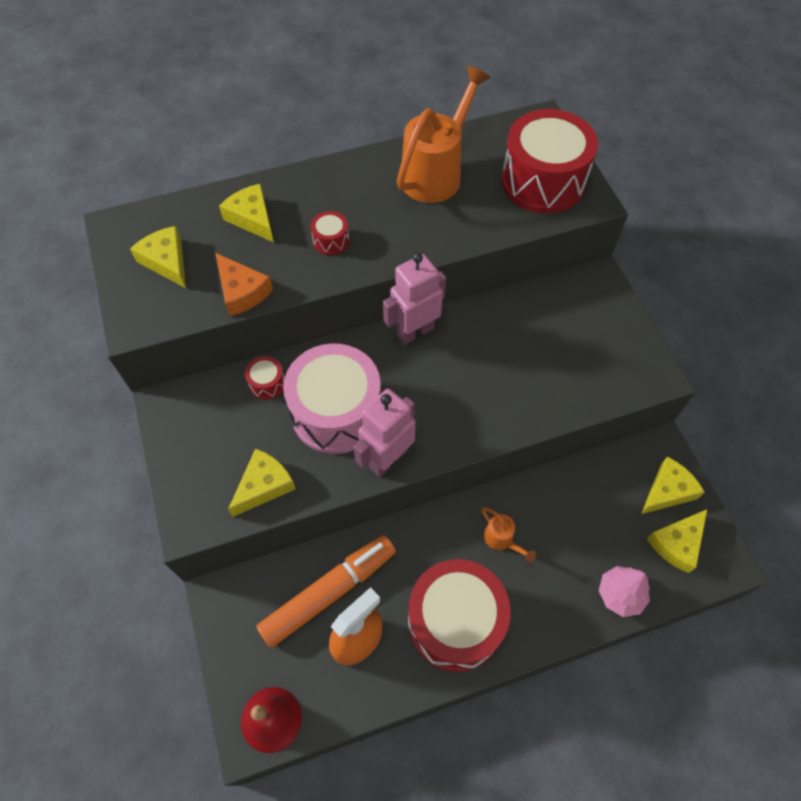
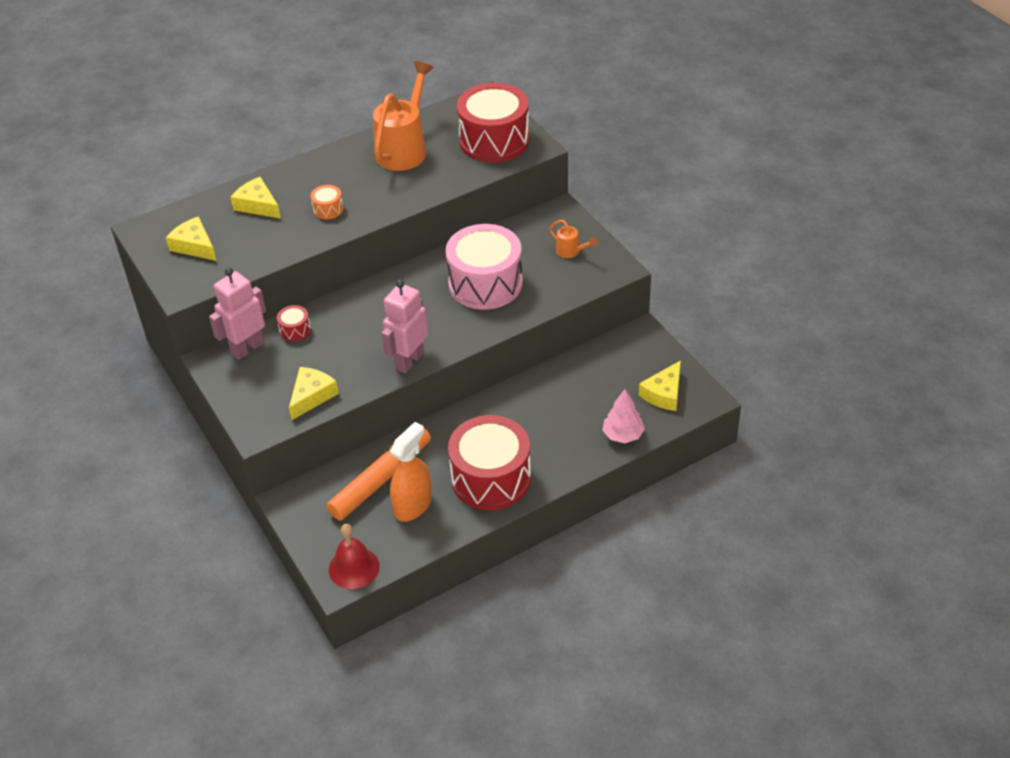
camera: 10 degrees left, 15 degrees down
(242, 291) = (264, 255): orange cheese -> none
(331, 240) = (328, 209): red drum -> orange drum
(336, 412) = (359, 338): pink drum -> pink drum (485, 283)
(415, 332) = (411, 273): pink robot -> pink robot (247, 348)
(501, 539) = (518, 418): orange watering can -> orange watering can (571, 252)
(667, 491) = (650, 360): yellow cheese -> none

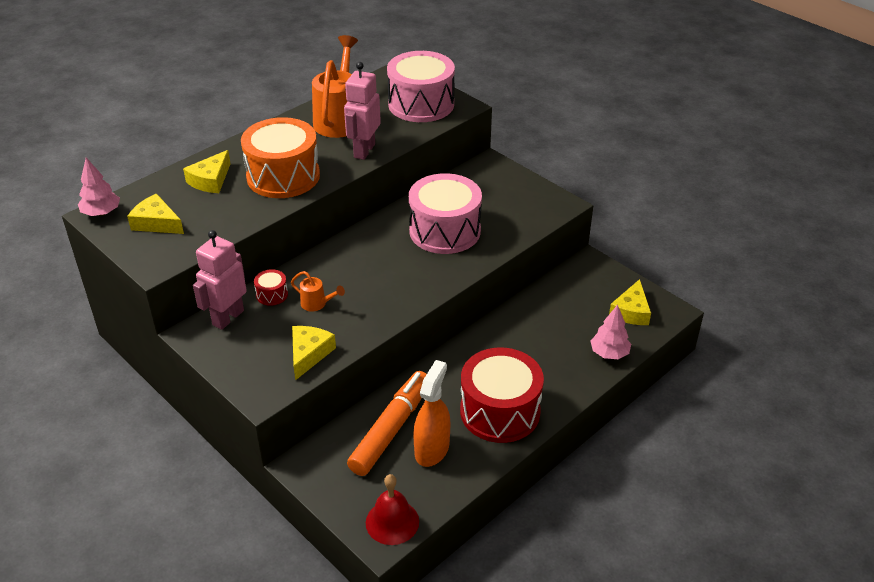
camera: 15 degrees left, 5 degrees down
(147, 229) = (101, 213): none -> pink tree
(257, 205) = (211, 180): yellow cheese -> yellow cheese turned 90 degrees counterclockwise
(328, 209) = (283, 176): orange drum -> orange drum, size x2.43
(409, 361) = (396, 308): pink robot -> pink robot (364, 151)
(494, 140) = (421, 104): red drum -> pink drum
(571, 252) = (513, 195): orange watering can -> orange watering can (317, 304)

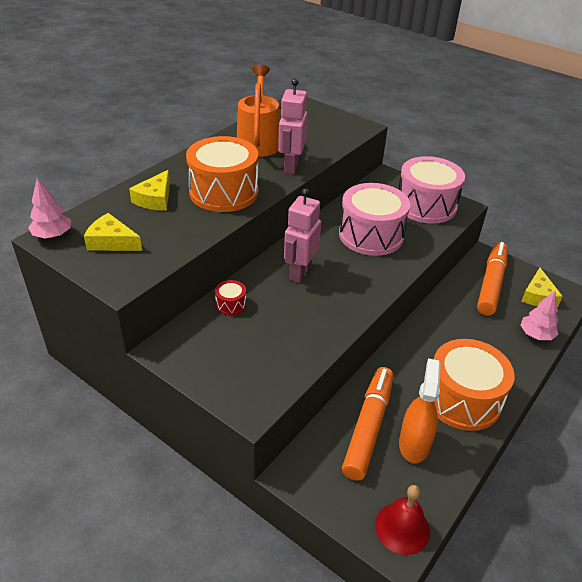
camera: 10 degrees left, 0 degrees up
(228, 317) = (194, 330): pink robot -> pink robot (300, 272)
(309, 354) = (285, 361): yellow cheese -> none
(317, 304) = (277, 310): orange watering can -> none
(421, 104) = (326, 126): pink drum -> pink drum (426, 205)
(500, 411) = (462, 399): red drum -> orange drum
(582, 294) = (491, 284): none -> orange marker

